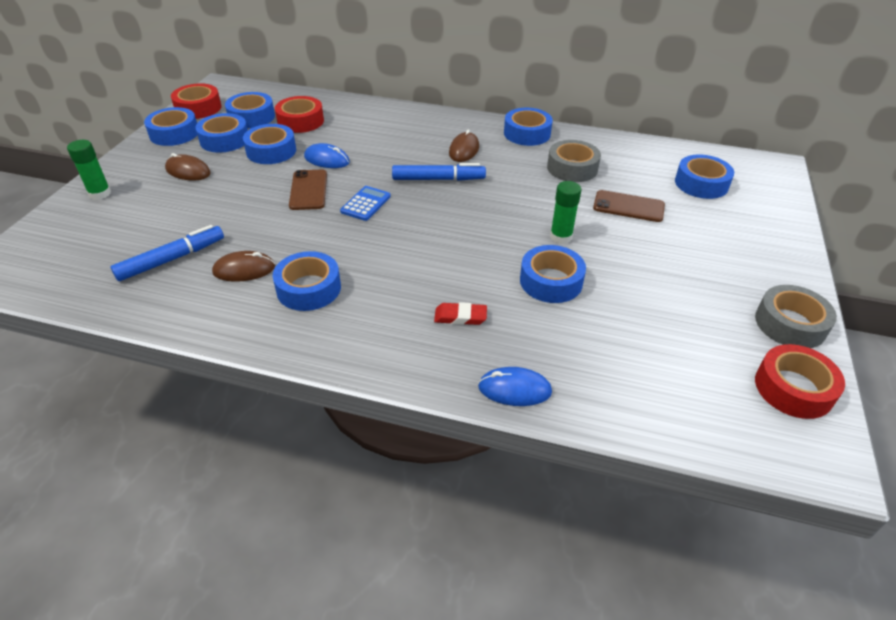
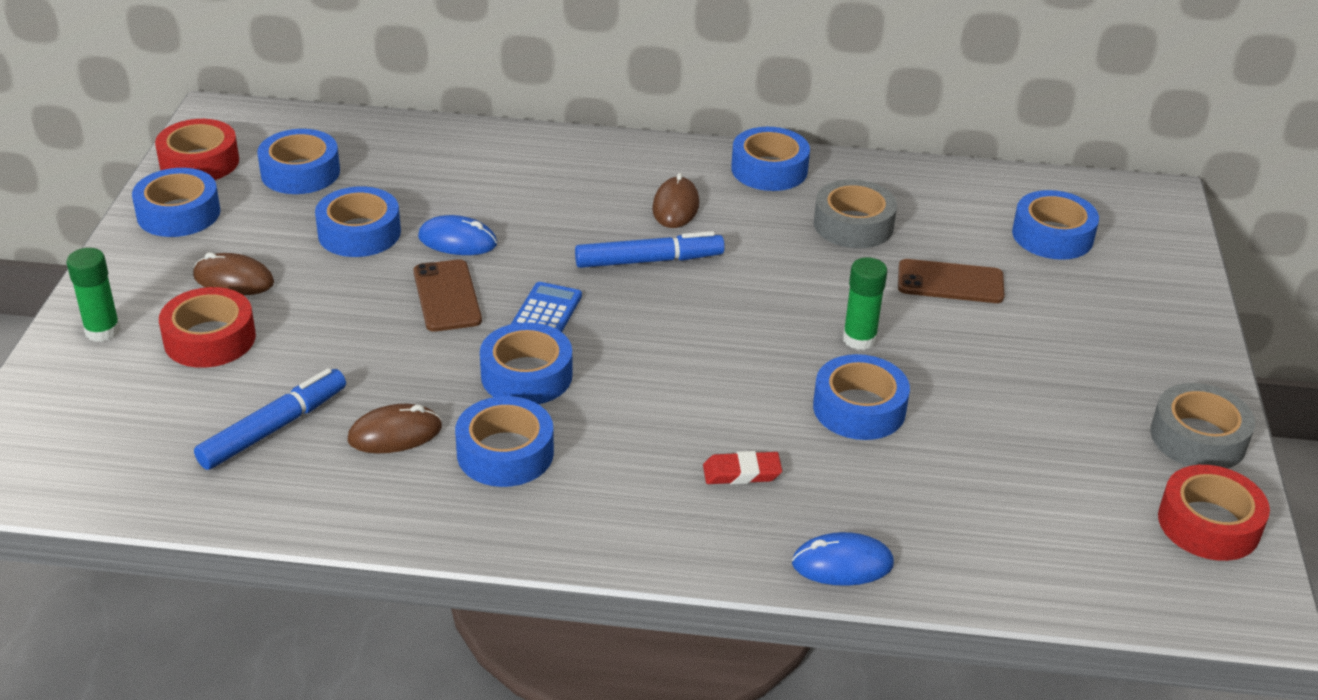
camera: 10 degrees left, 5 degrees down
(224, 140) = (271, 218): blue tape -> blue tape (526, 375)
(300, 121) = (388, 174): red tape -> red tape (210, 339)

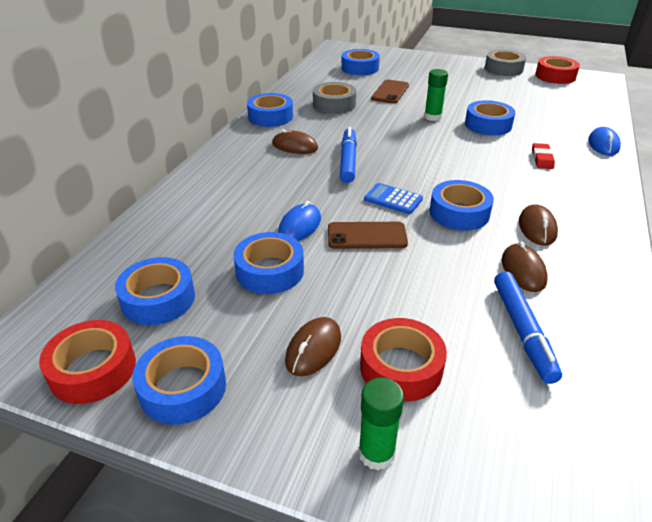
camera: 75 degrees left, 0 degrees up
(273, 428) = (523, 331): blue marker -> blue marker turned 150 degrees counterclockwise
(505, 453) = (537, 228): blue tape -> brown mouse

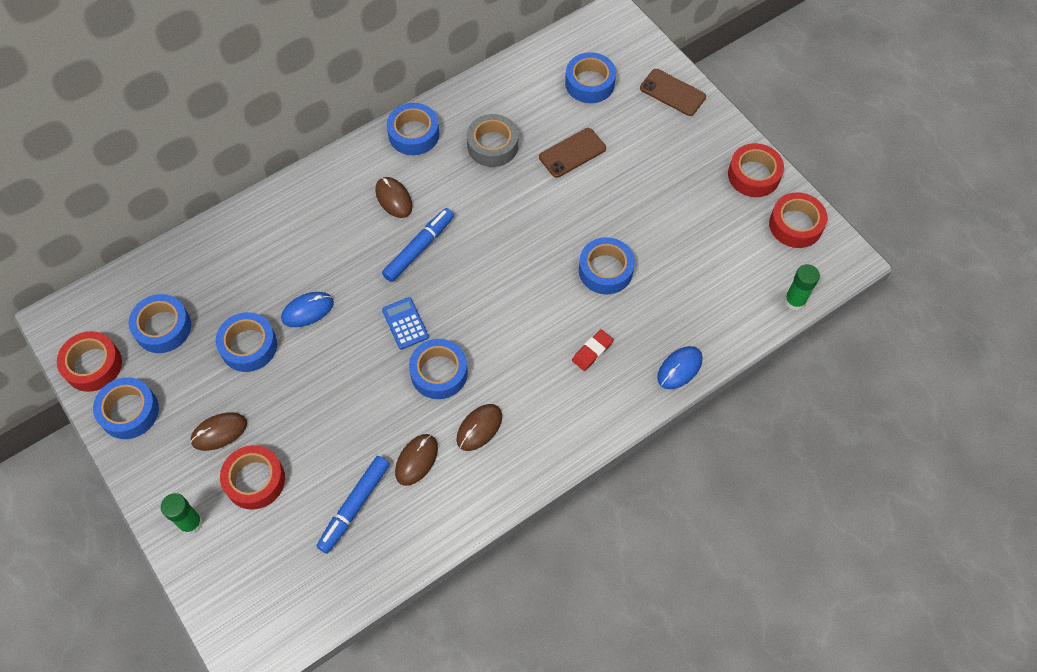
camera: 35 degrees right, 25 degrees up
(367, 236) = (344, 353): brown phone -> brown phone (672, 92)
(432, 117) = (566, 225): green glue stick -> green glue stick (794, 301)
(503, 69) = (753, 175): grey tape -> red tape

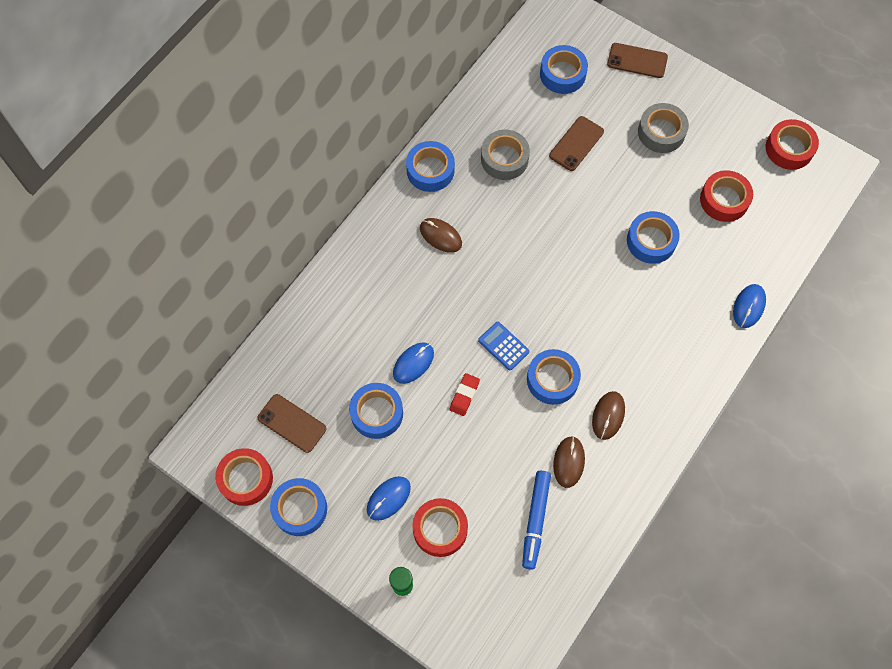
camera: 20 degrees left, 5 degrees up
(163, 328) = (292, 423): blue tape -> brown phone
(219, 432) = (388, 498): brown mouse -> blue mouse
(419, 248) = (484, 274): blue marker -> none
(592, 351) = (671, 316): red eraser -> red eraser (464, 395)
(665, 168) = (661, 132): none -> grey tape
(753, 175) = (736, 115): red tape -> red tape (724, 200)
(794, 301) = (816, 216): green glue stick -> none

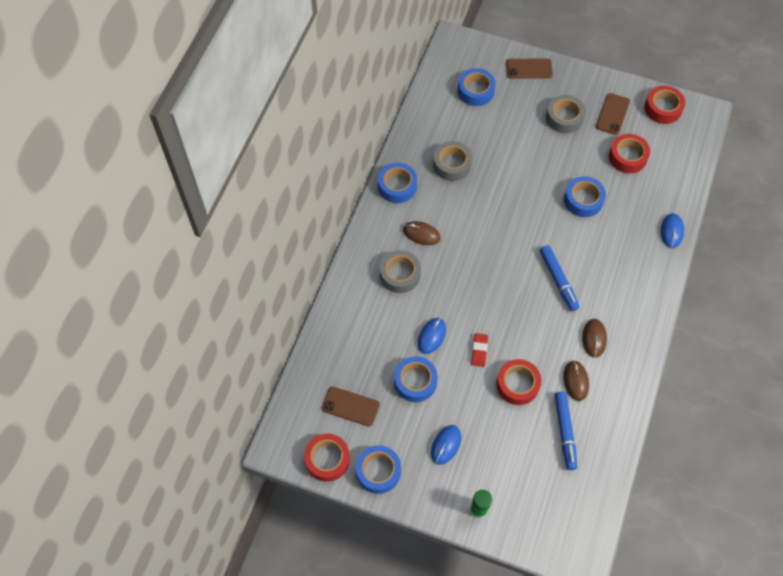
camera: 15 degrees left, 5 degrees down
(399, 279) = (400, 274): none -> grey tape
(440, 529) = (493, 458): red tape -> red tape (517, 384)
(503, 346) = (497, 306): blue calculator -> none
(552, 379) = (543, 322): blue tape -> none
(576, 143) = (503, 140): brown phone -> brown phone (612, 114)
(588, 333) = (558, 280): none -> blue marker

